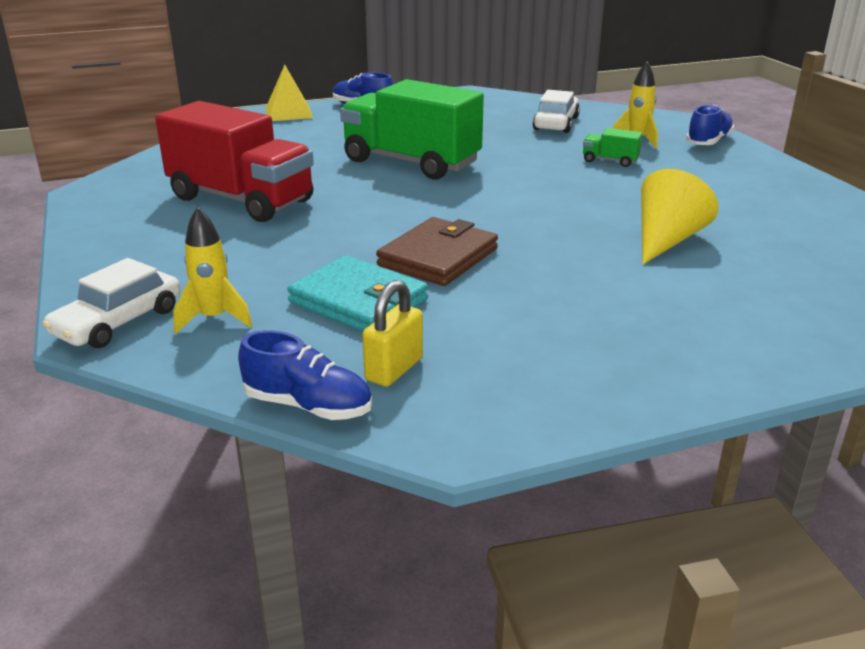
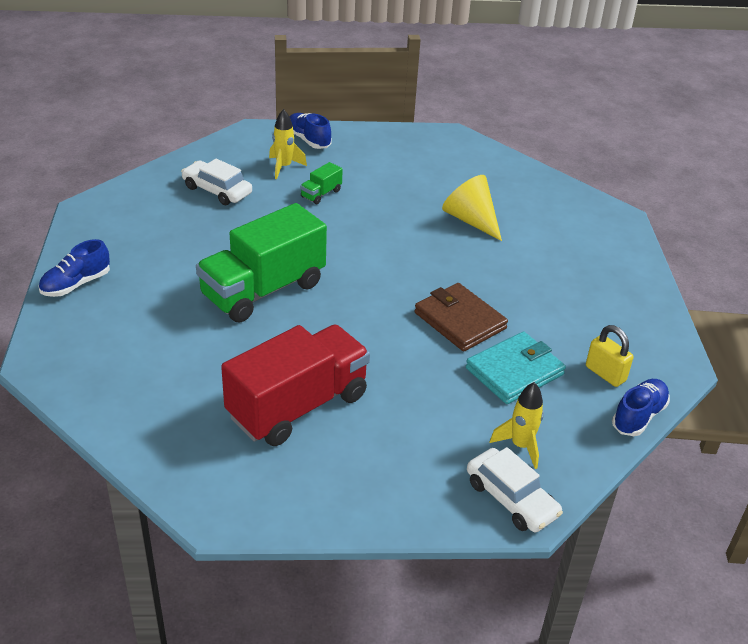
camera: 75 degrees left, 10 degrees up
(289, 113) = (56, 339): yellow pyramid -> none

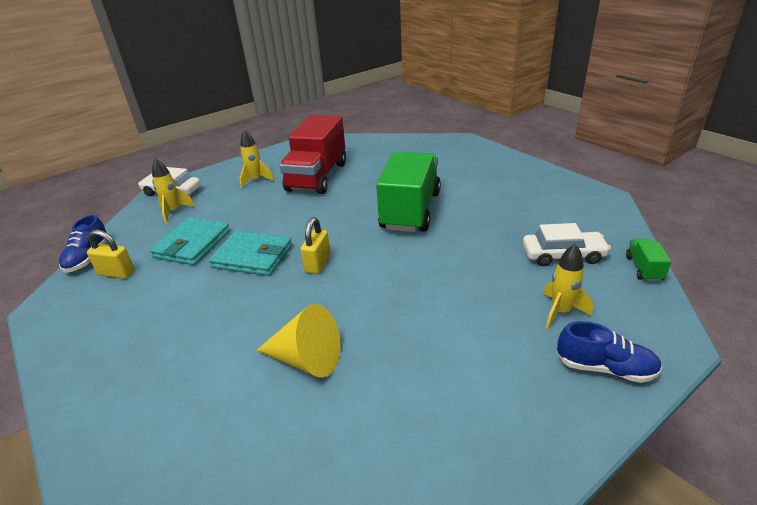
camera: 150 degrees right, 5 degrees down
(76, 284) = (514, 166): blue shoe -> none
(321, 194) = (483, 302): green truck -> green truck (643, 268)
(381, 450) = (256, 180): none -> yellow rocket
(406, 281) = (318, 264): none -> yellow padlock
(460, 320) = (253, 256): brown wallet -> turquoise wallet

